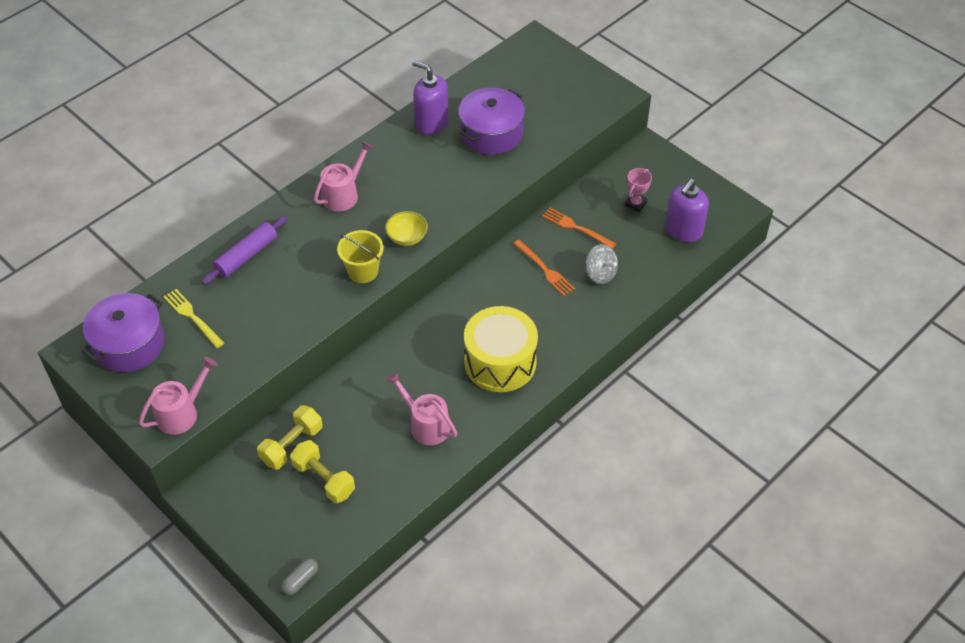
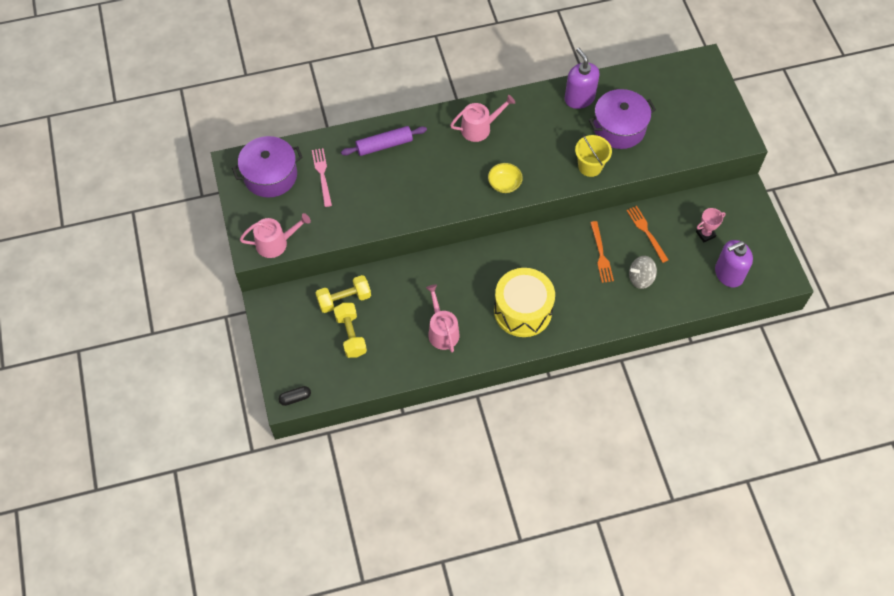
camera: 30 degrees right, 10 degrees up
(192, 317) = (322, 175): yellow fork -> pink fork
(300, 580) = (295, 398): grey capsule -> black capsule
(363, 271) = (457, 196): yellow bucket -> yellow bucket (590, 166)
(600, 274) = (640, 278): grey spinning top -> grey spinning top turned 90 degrees clockwise

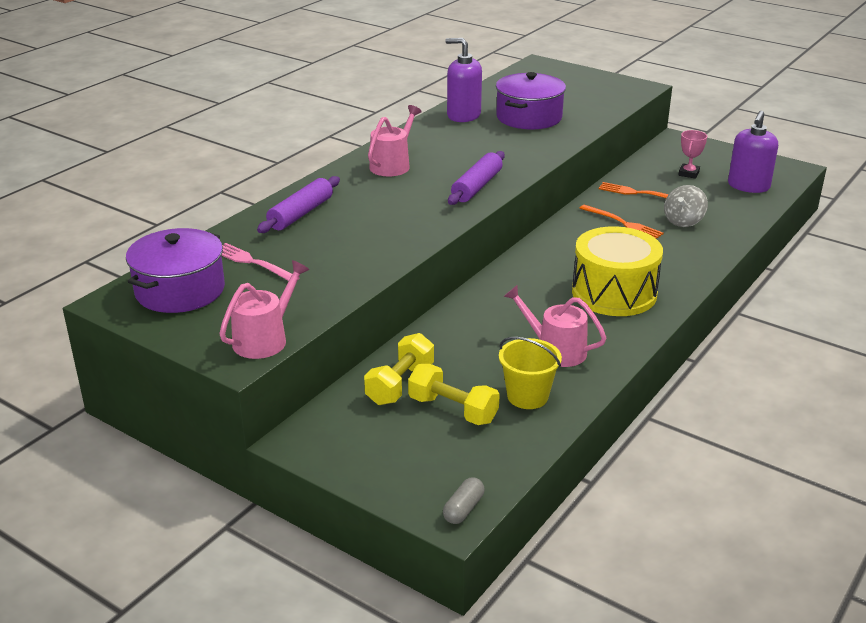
camera: 40 degrees left, 30 degrees down
(295, 398) = (463, 509): black capsule -> grey capsule
(504, 184) = (477, 186): yellow bowl -> purple rolling pin
(590, 166) = (541, 146): yellow bucket -> yellow bucket (527, 396)

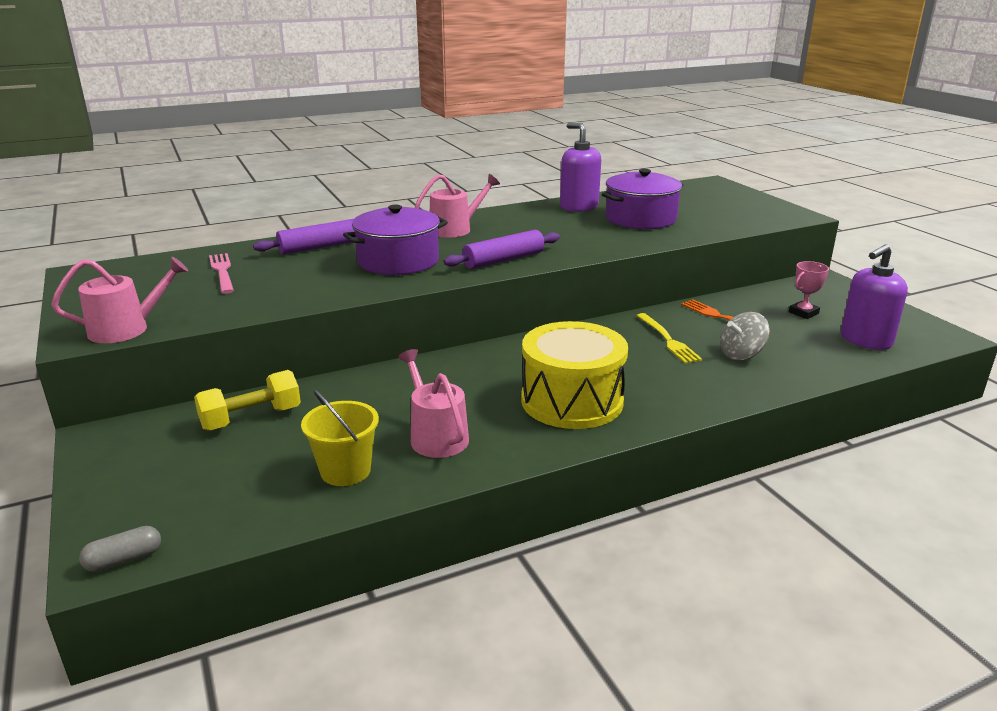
camera: 30 degrees right, 5 degrees down
(180, 290) = (137, 277): purple pot -> purple pot (398, 261)
(453, 410) = (260, 458): yellow dumbbell -> none
(623, 223) = (668, 340): orange fork -> yellow fork

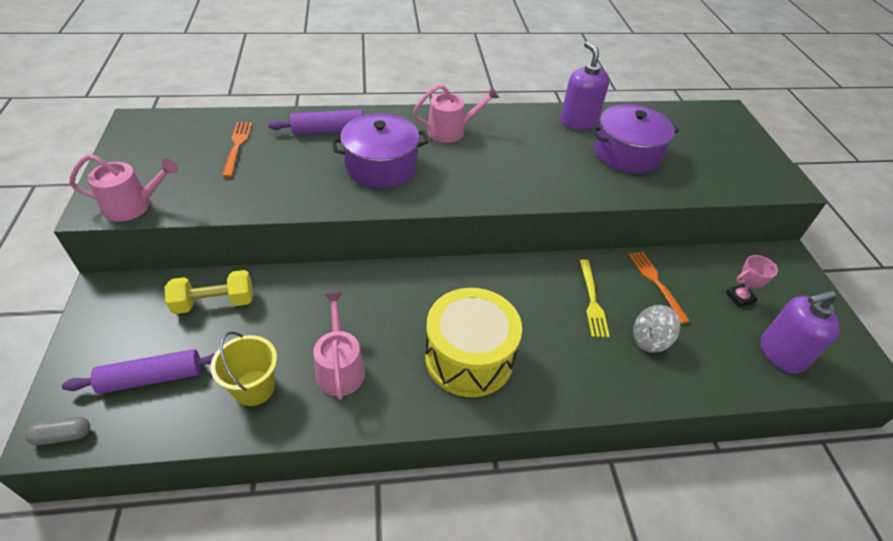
camera: 15 degrees right, 20 degrees up
(222, 271) = (237, 146): pink fork -> orange fork
(503, 260) = (470, 187): purple rolling pin -> purple rolling pin (152, 378)

